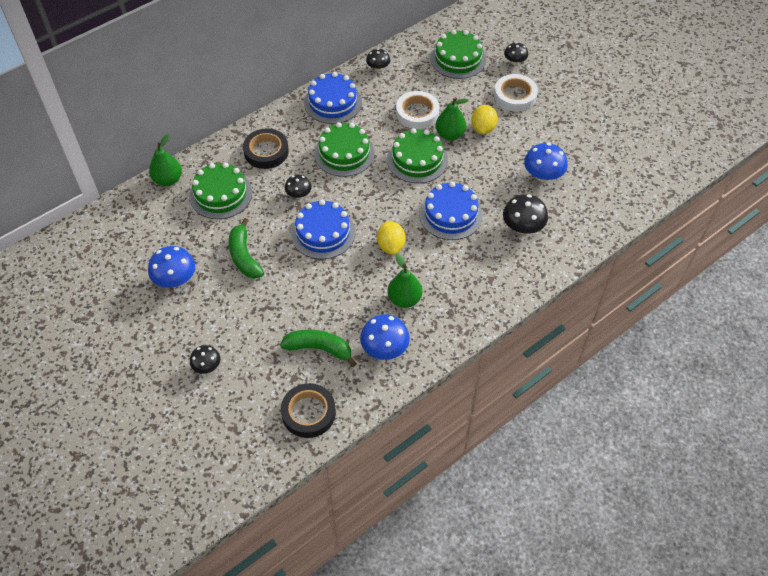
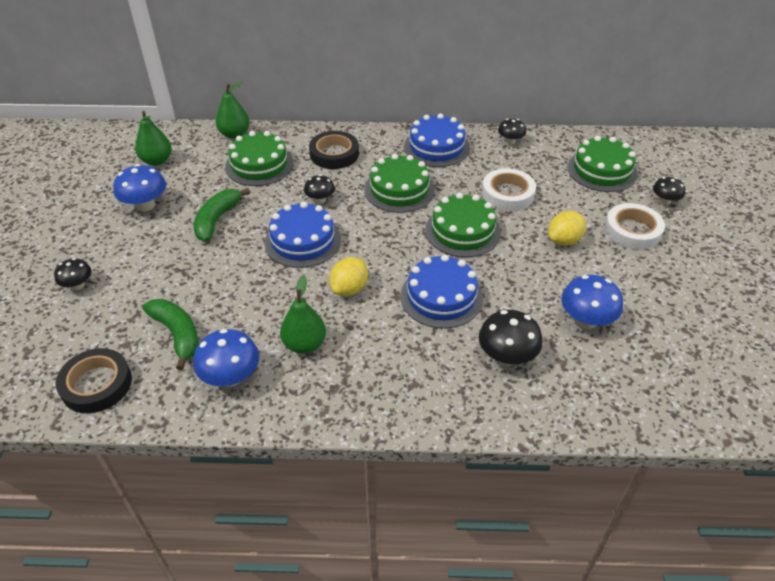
camera: 40 degrees right, 10 degrees down
(450, 135) = (521, 228): green pear -> green pear (157, 161)

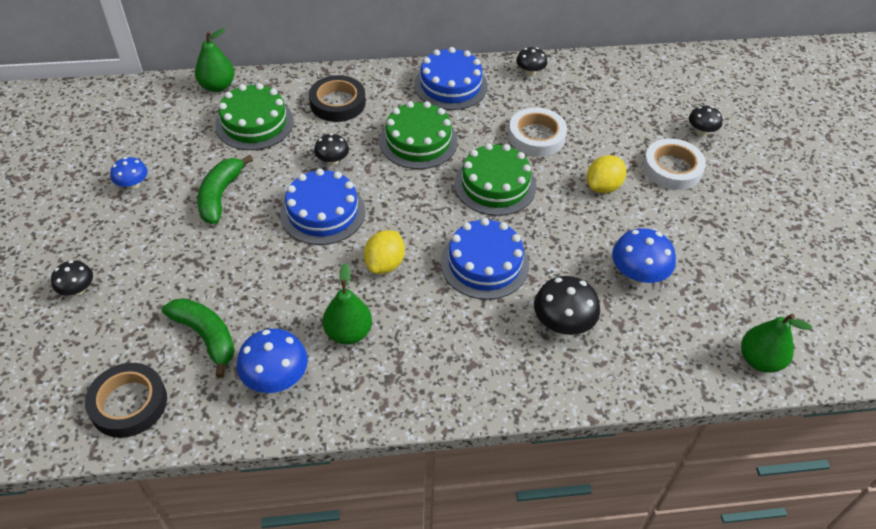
camera: 10 degrees left, 5 degrees up
(145, 205) = (133, 185): blue mushroom -> blue mushroom, size x0.62
(157, 161) = (133, 127): green pear -> green pear (760, 360)
(602, 170) = (632, 100): green cake -> none

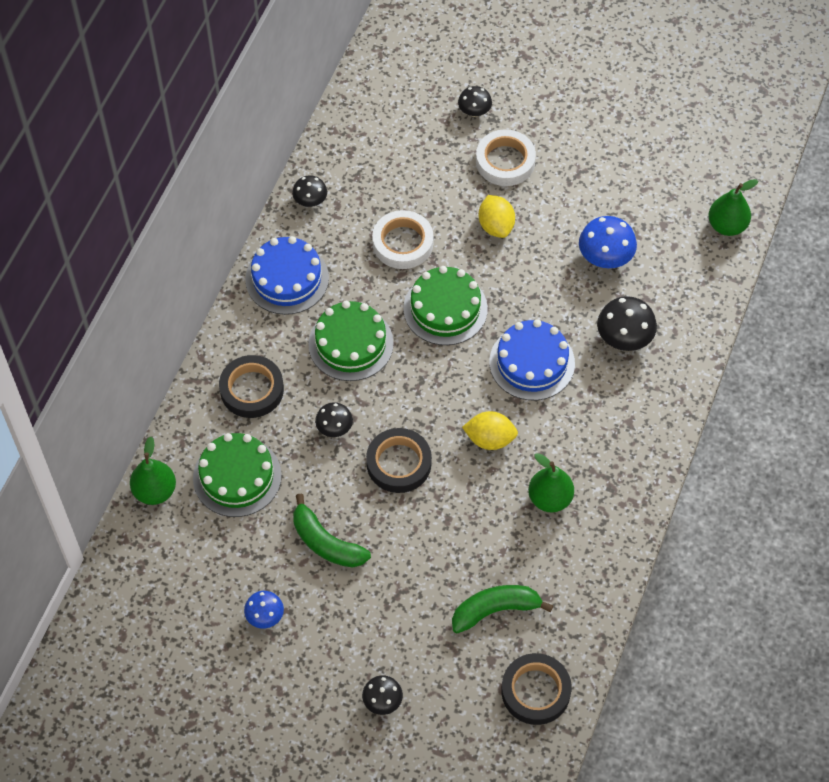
camera: 60 degrees left, 10 degrees up
(276, 378) = (568, 571): blue mushroom -> none
(322, 212) = (399, 463): blue cake -> black tape
(385, 264) = (490, 439): yellow lemon -> yellow lemon turned 45 degrees counterclockwise

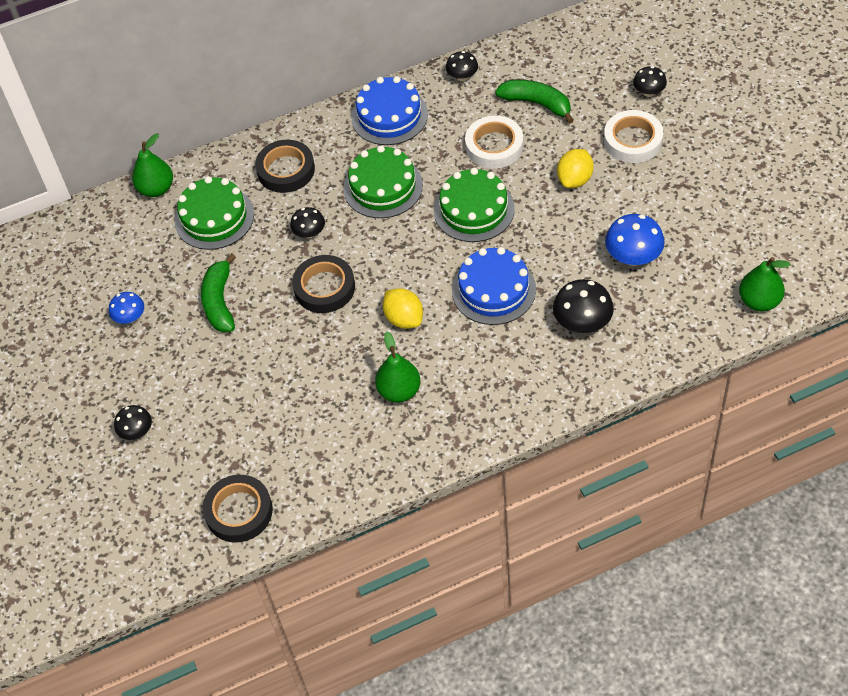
camera: 50 degrees right, 5 degrees down
(495, 610) = (275, 434): green banana -> green banana (537, 103)

